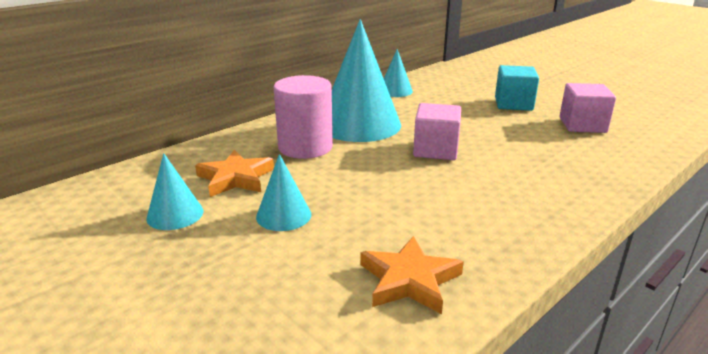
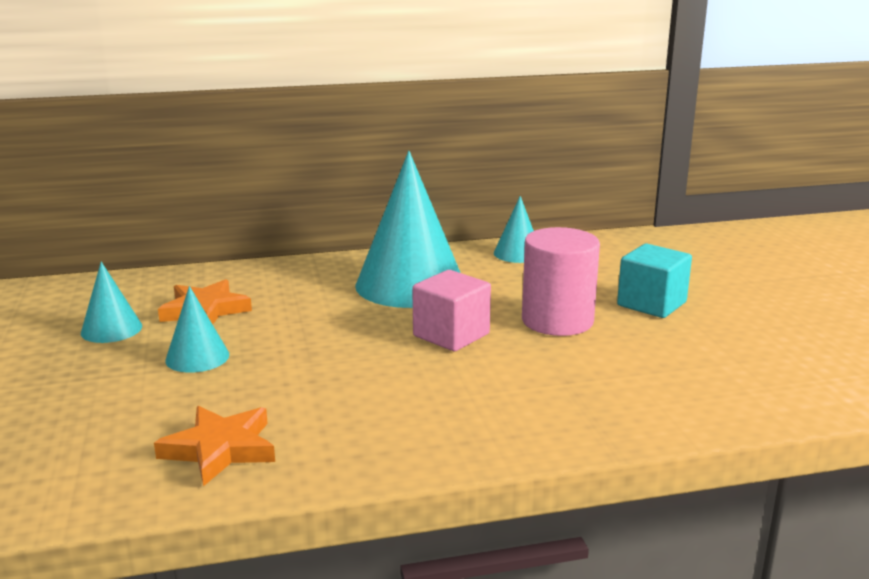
camera: 30 degrees right, 5 degrees down
(305, 147) = (314, 296): pink cylinder -> pink cylinder (557, 321)
(582, 125) = (703, 354): pink cube -> none

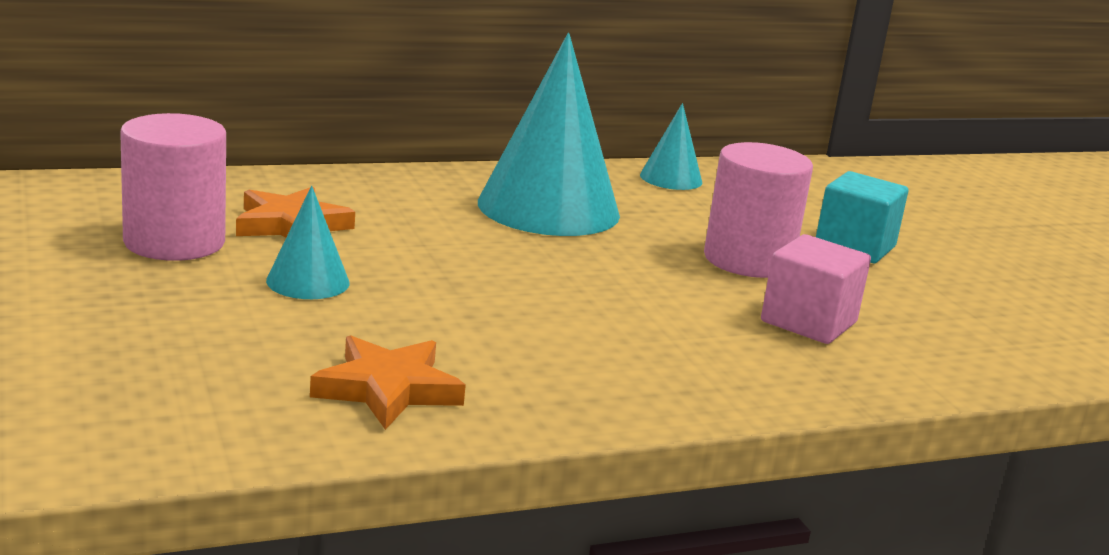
camera: 10 degrees left, 0 degrees up
(111, 329) = (174, 242): turquoise cone -> pink cylinder
(451, 335) = (624, 270): pink cube -> pink cube (808, 322)

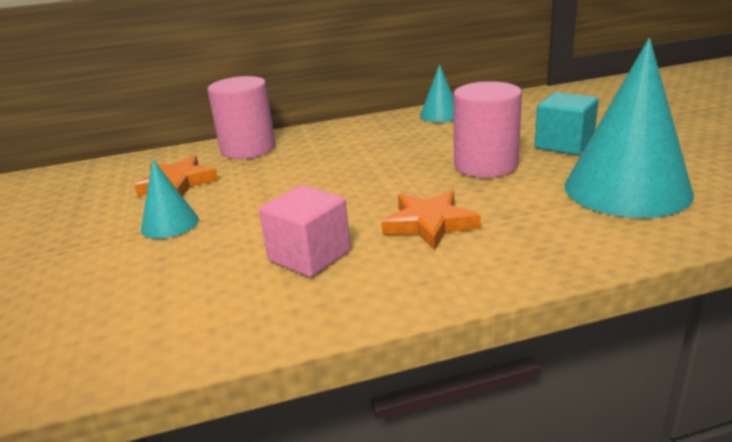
camera: 10 degrees right, 5 degrees up
(174, 242) = (95, 206): pink cylinder -> pink cylinder (248, 149)
(388, 389) = (189, 309): orange star -> orange star (429, 224)
(548, 208) = (353, 147): turquoise cone -> turquoise cone (626, 189)
(808, 322) = (526, 208): pink cube -> pink cube (309, 256)

